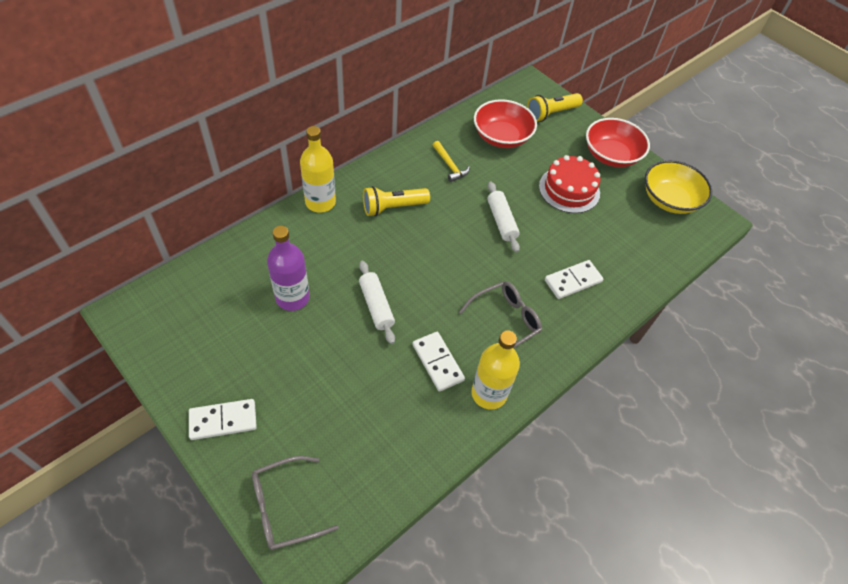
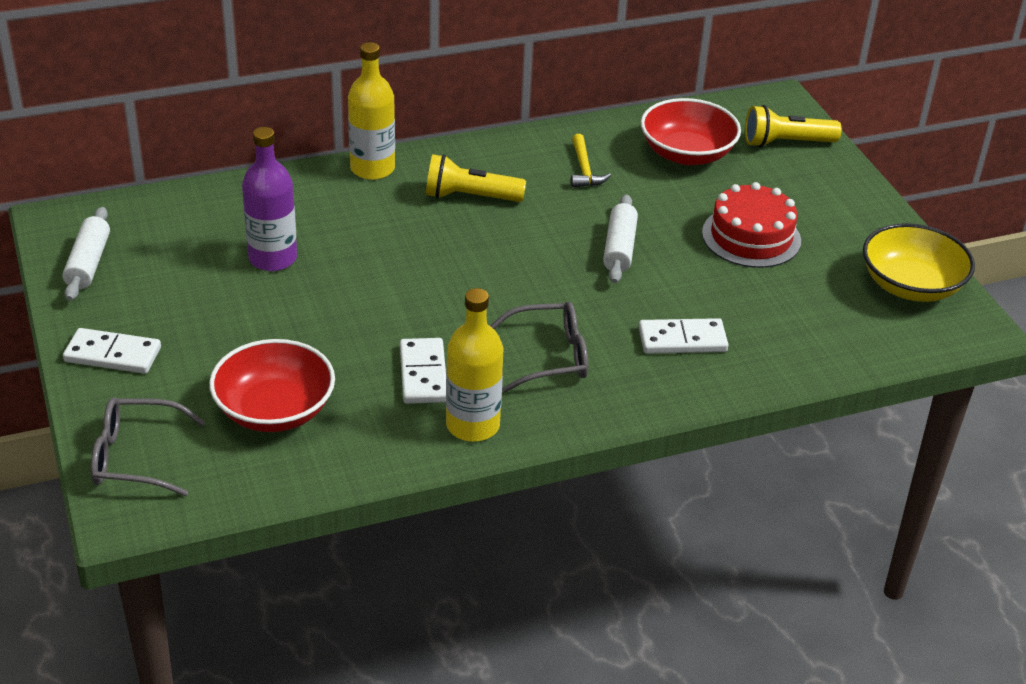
camera: 25 degrees right, 15 degrees down
(376, 306) = (378, 294): white rolling pin -> white rolling pin (88, 263)
(611, 155) = (850, 212): red bowl -> red bowl (274, 410)

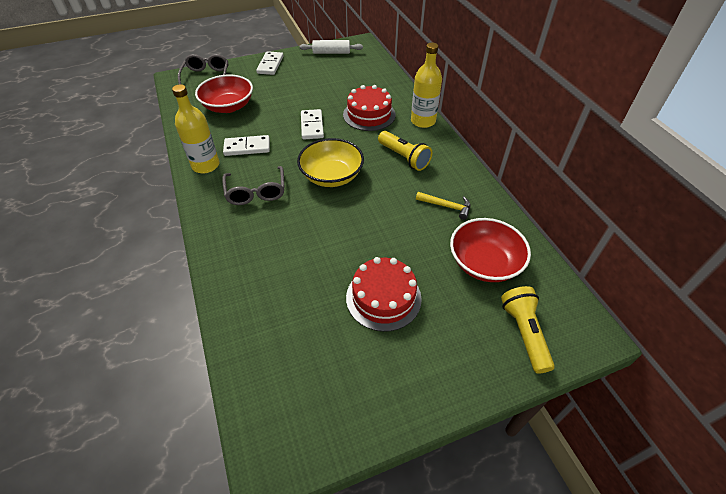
camera: 90 degrees right, 10 degrees up
(273, 258) = (339, 97): purple bottle -> none
(342, 225) = (369, 115): none -> red cake
(470, 197) = (404, 157): yellow flashlight -> yellow flashlight turned 135 degrees clockwise
(584, 169) = (446, 206): yellow hammer -> yellow hammer turned 150 degrees counterclockwise
(619, 248) = (361, 223): white rolling pin -> none
(682, 340) = (266, 252): white domino -> white domino (312, 126)
(911, 286) = (327, 412): yellow bowl -> yellow bowl (331, 176)

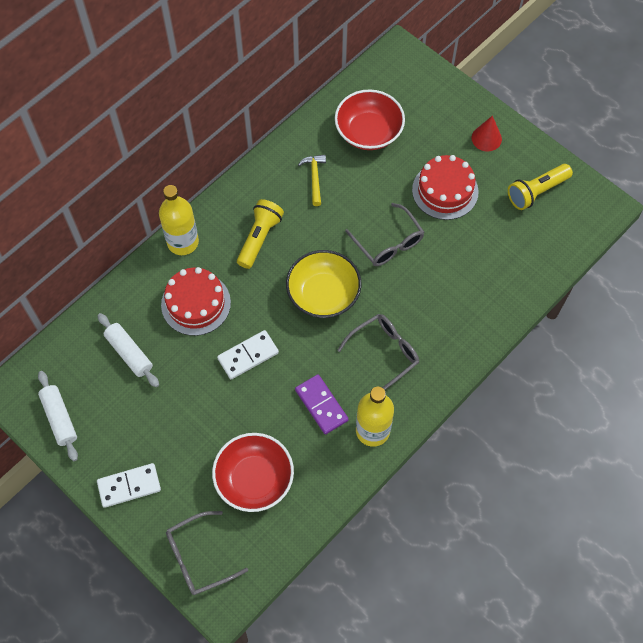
camera: 115 degrees left, 15 degrees up
(247, 147) = (321, 405): white domino -> purple domino
(351, 231) = (388, 243): none -> grey glasses
(353, 82) = (129, 353): none -> white rolling pin
(433, 370) = (486, 138): none -> red cone
(524, 333) = (423, 92): yellow flashlight -> yellow flashlight (537, 192)

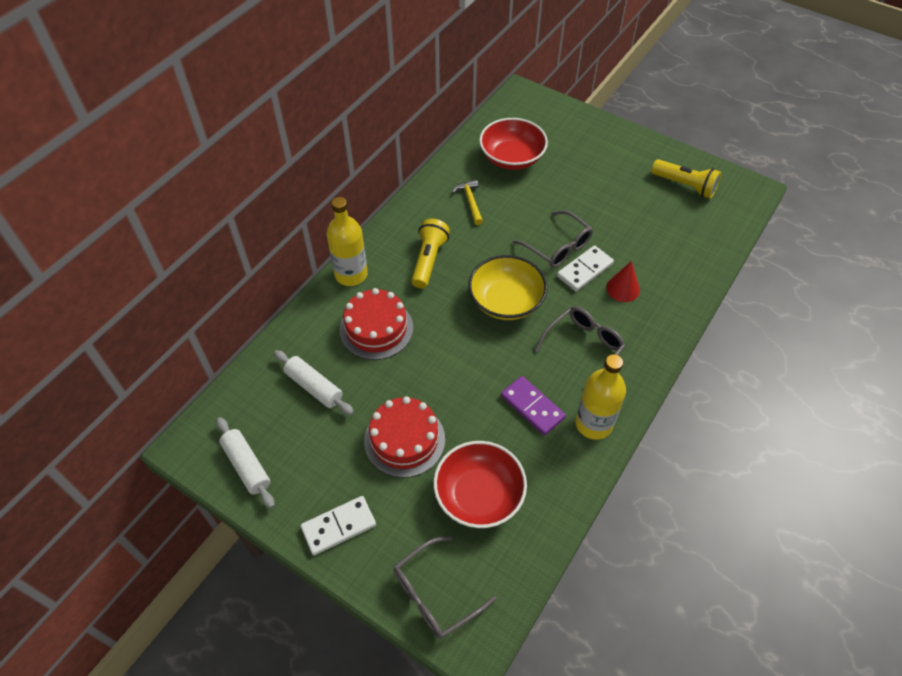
camera: 10 degrees left, 10 degrees down
(248, 356) = (442, 370): white domino -> white domino (585, 270)
(445, 191) = (598, 196): red cake -> red cake (404, 440)
(486, 138) = (623, 149): red cone -> red cone (623, 288)
(537, 192) = (685, 186): yellow flashlight -> yellow flashlight turned 105 degrees counterclockwise

